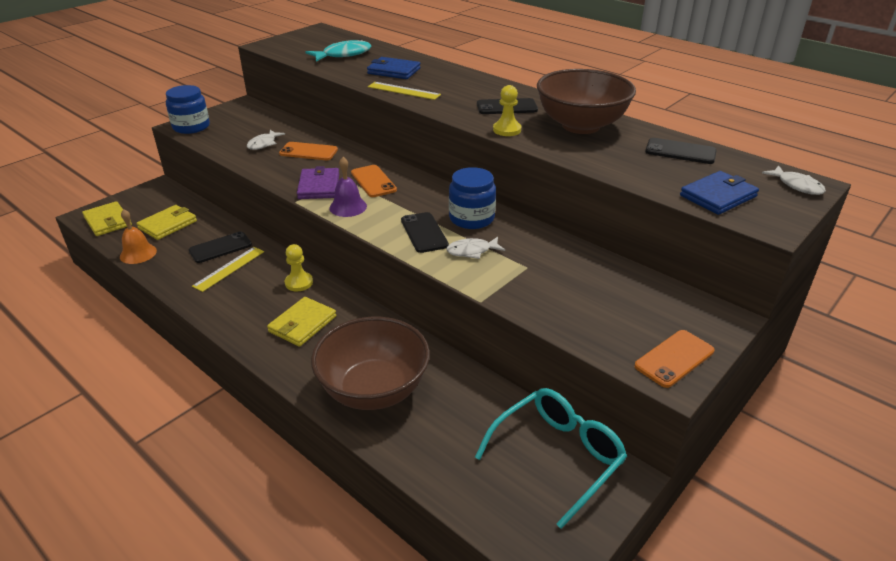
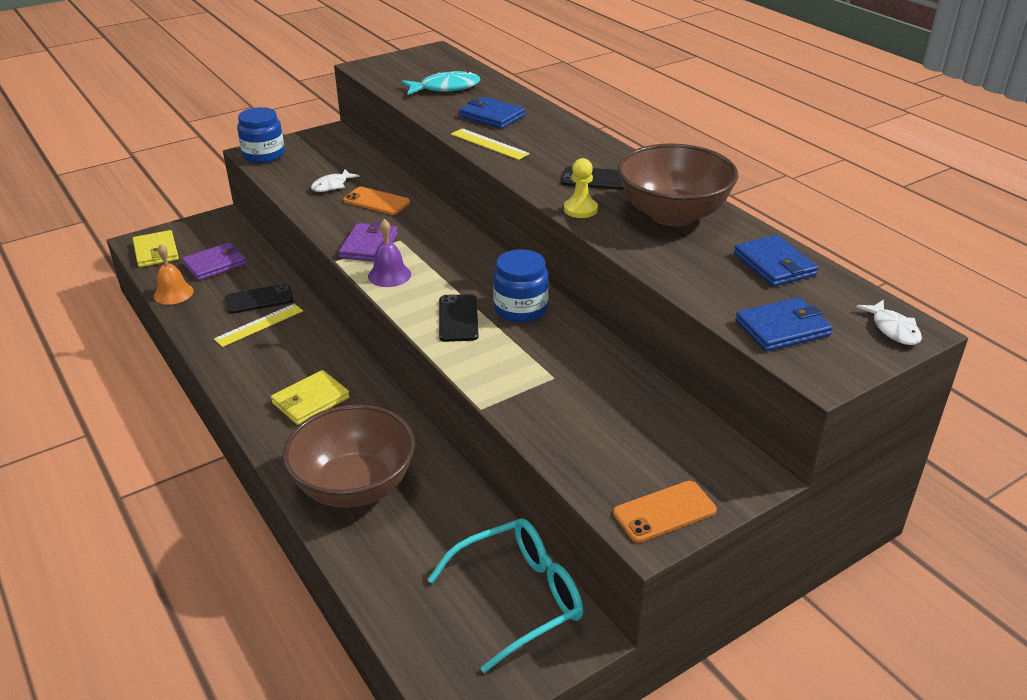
camera: 15 degrees right, 0 degrees up
(168, 224) = (215, 264): yellow wallet -> purple wallet
(299, 283) = (325, 353): yellow pawn -> none
(373, 181) = (431, 248): orange phone -> none
(472, 251) = (501, 348): white fish -> none
(680, 151) = (774, 264): black phone -> blue wallet

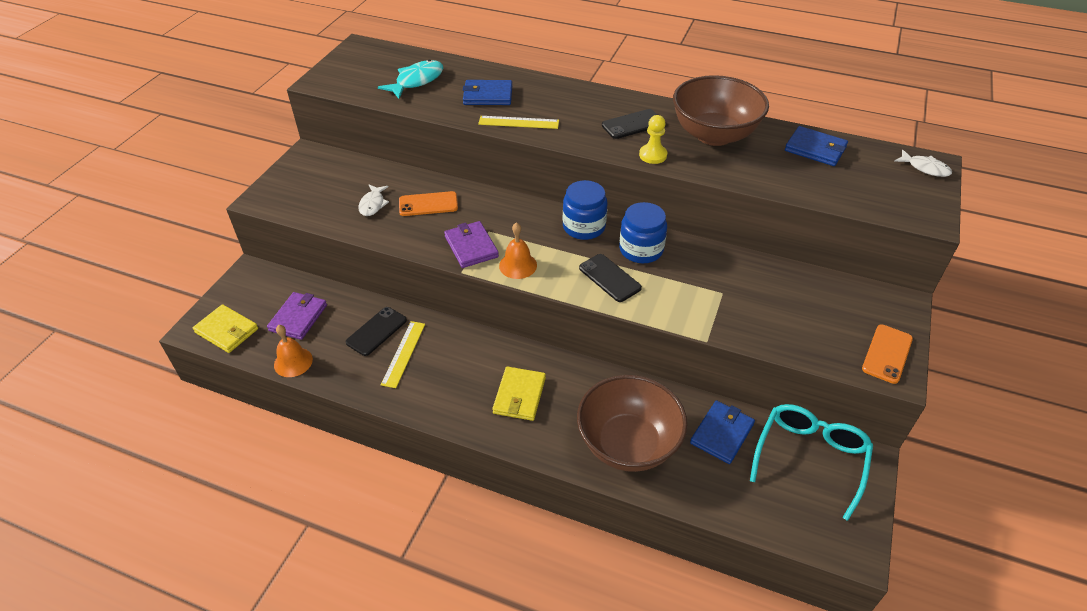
camera: 35 degrees left, 10 degrees up
(264, 155) = (273, 198): blue jar -> blue jar (584, 227)
(389, 275) = (518, 265): purple bell -> orange bell
(782, 328) = (874, 195): blue wallet -> blue wallet (721, 433)

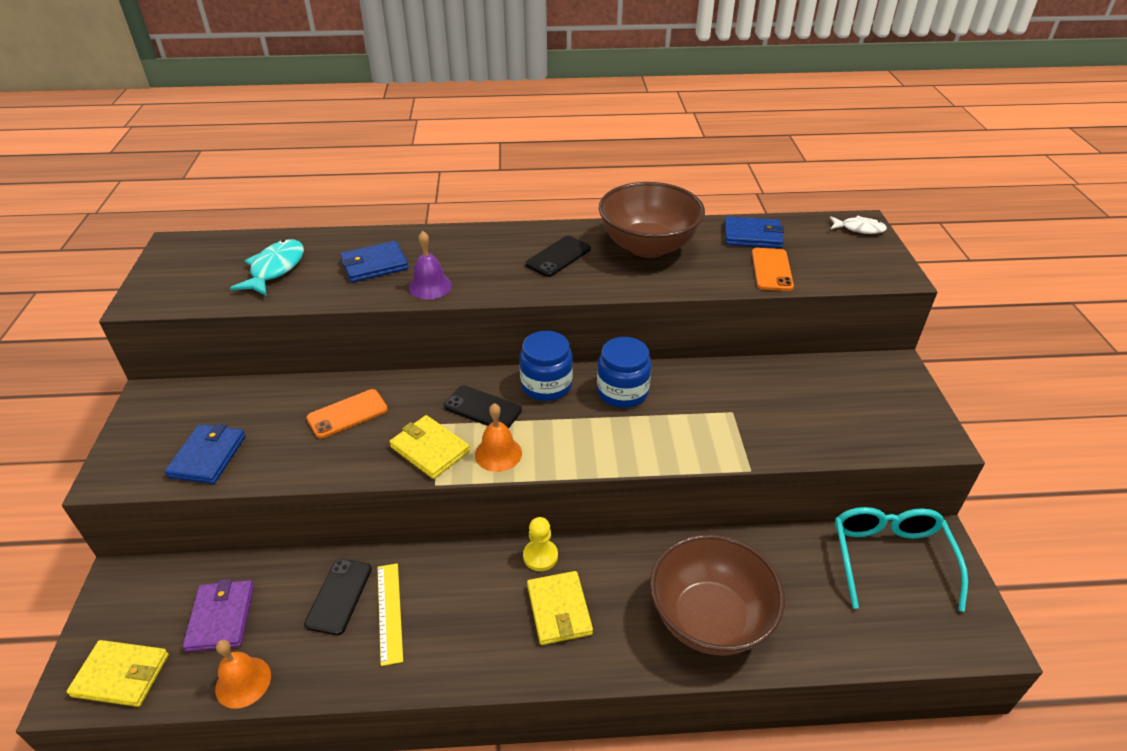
camera: 25 degrees left, 5 degrees down
(373, 204) = (275, 436): white fish -> none
(471, 247) = (430, 449): purple wallet -> yellow wallet
(518, 122) = (430, 286): yellow ruler -> purple bell
(609, 278) = (609, 434): black phone -> black phone (482, 408)
(653, 155) = (601, 284): yellow pawn -> yellow pawn (540, 556)
(721, 433) = (794, 566): blue wallet -> blue wallet (207, 456)
(887, 354) = (919, 422): orange phone -> orange phone (771, 270)

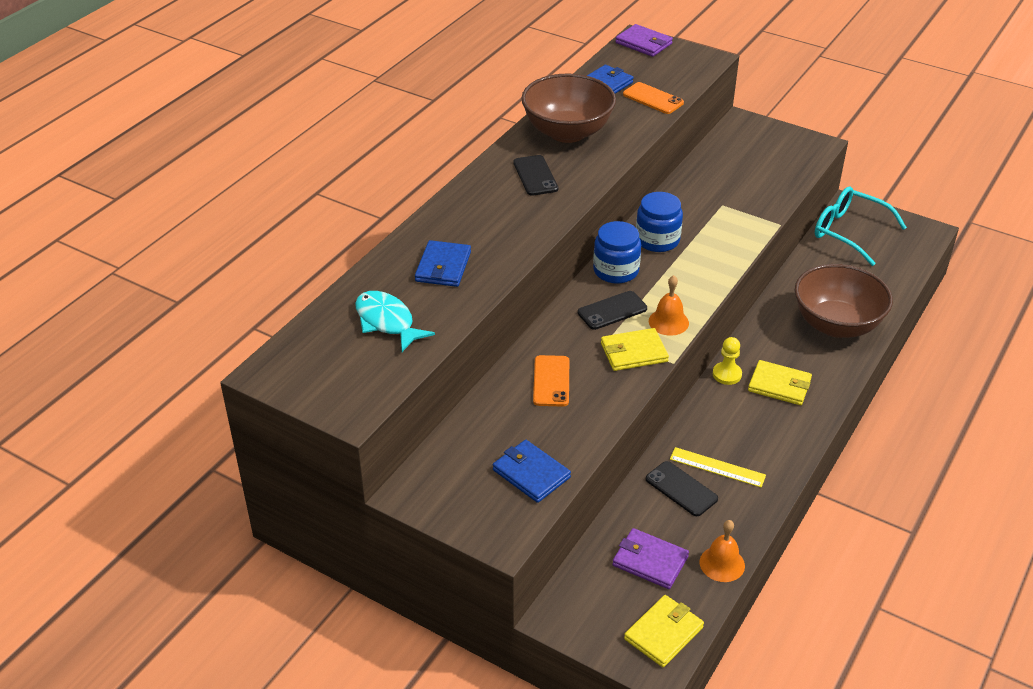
camera: 55 degrees left, 0 degrees up
(430, 286) = (508, 249): purple bell -> none
(859, 229) = (644, 43): white fish -> purple wallet

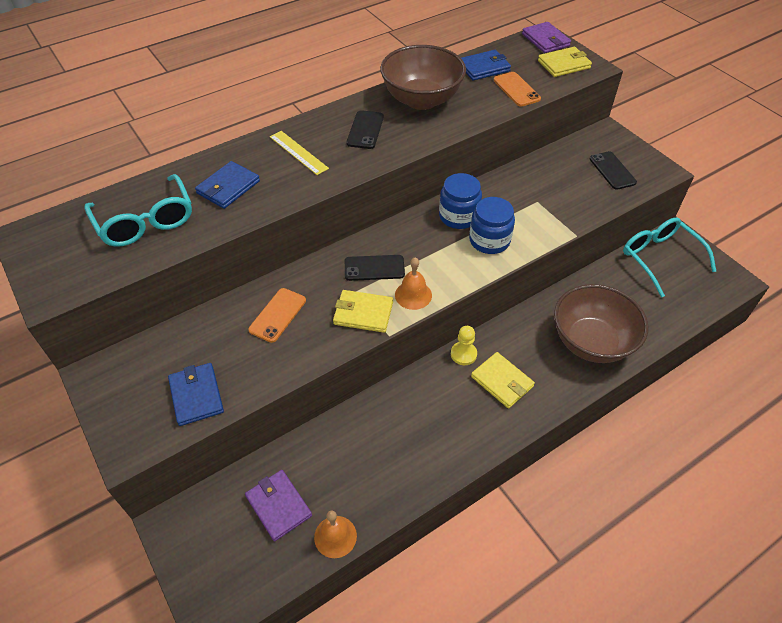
camera: 25 degrees right, 10 degrees up
(387, 322) = (145, 222): turquoise fish -> turquoise glasses
(616, 270) = (404, 233): blue jar -> blue jar (489, 240)
(663, 633) = (240, 583): yellow wallet -> yellow wallet (564, 64)
(681, 489) = (352, 447): black phone -> black phone (612, 170)
(717, 467) = (396, 439): yellow ruler -> yellow ruler (298, 152)

